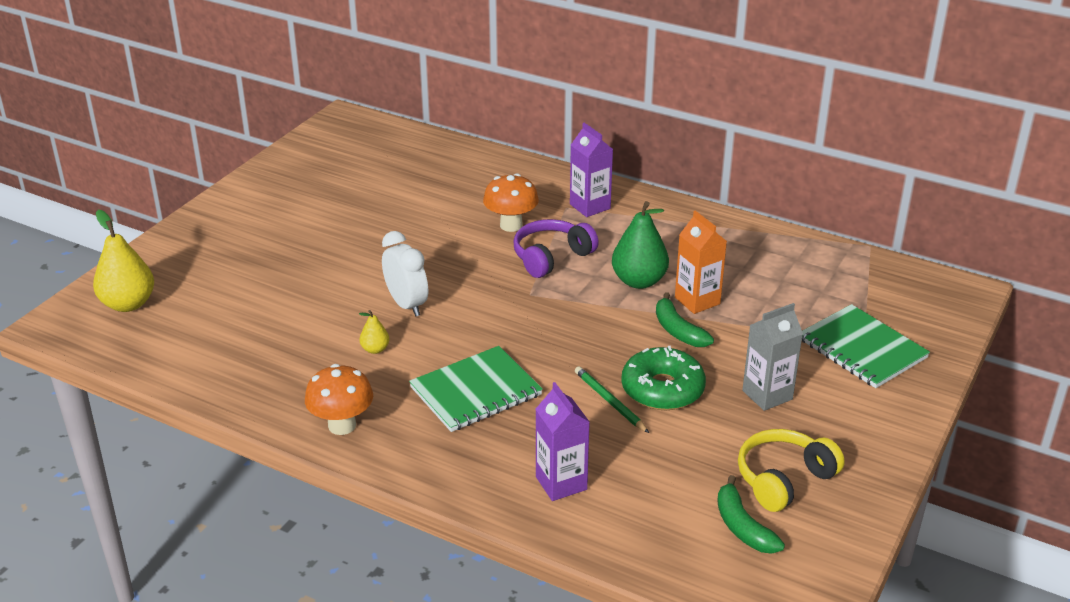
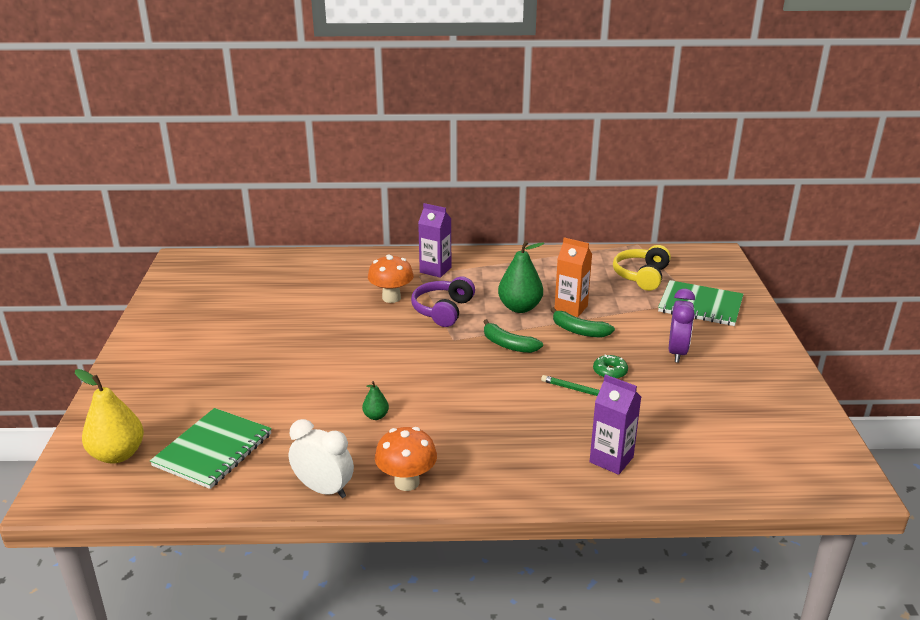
camera: 30 degrees left, 5 degrees down
(375, 349) = (376, 416): yellow pear -> green pear
(407, 305) = (368, 376): white clock -> white clock (324, 489)
(476, 391) = (484, 419): green notebook -> green notebook (213, 450)
(662, 389) = (610, 372): green donut -> green donut, size x0.52
(742, 526) = (754, 441): green banana -> green banana (508, 345)
(767, 395) = (677, 352): grey carton -> purple clock
(783, 479) = (744, 401): yellow headphones -> yellow headphones (641, 276)

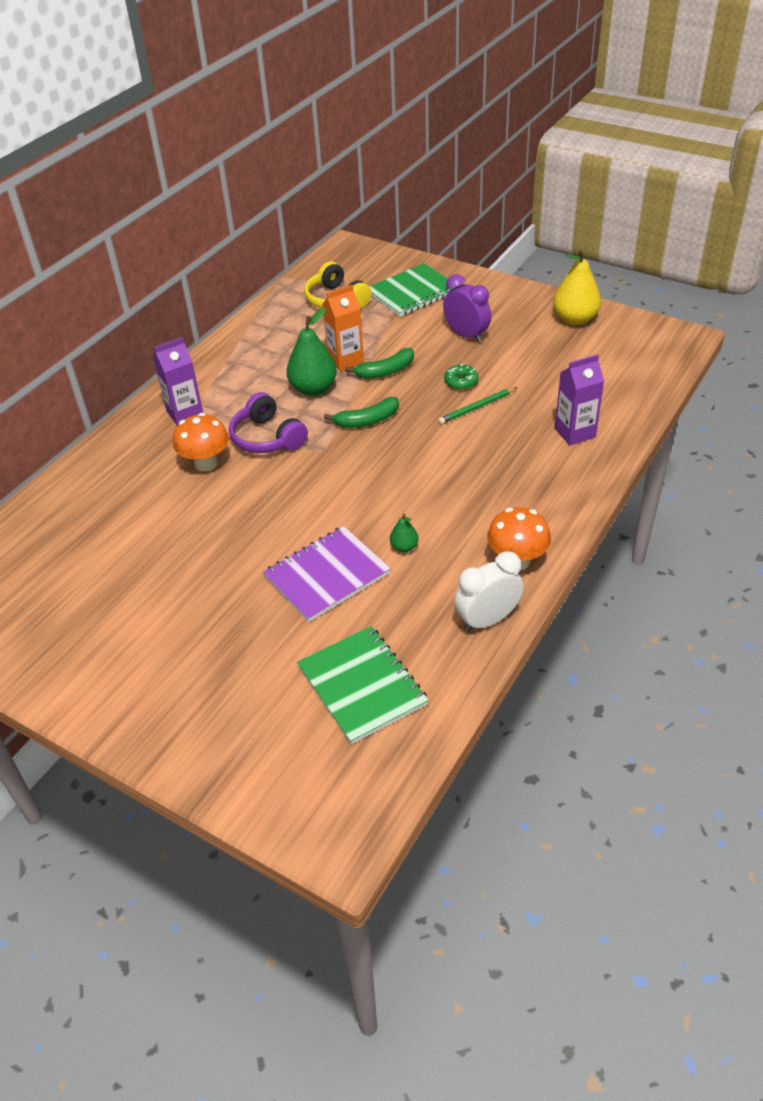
camera: 55 degrees left, 15 degrees up
(118, 454) = (306, 771): yellow pear -> yellow pear (575, 319)
(317, 391) = (326, 575): none -> purple notebook

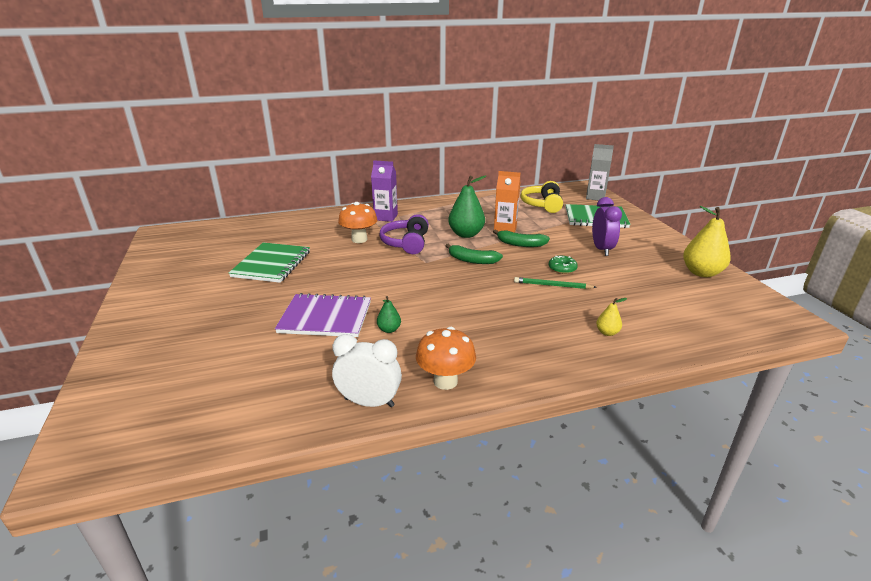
camera: 40 degrees right, 15 degrees down
(362, 685) = (241, 385): green notebook -> green notebook (272, 264)
(375, 258) = (595, 197): none -> grey carton
(575, 433) = (607, 332): purple carton -> yellow pear

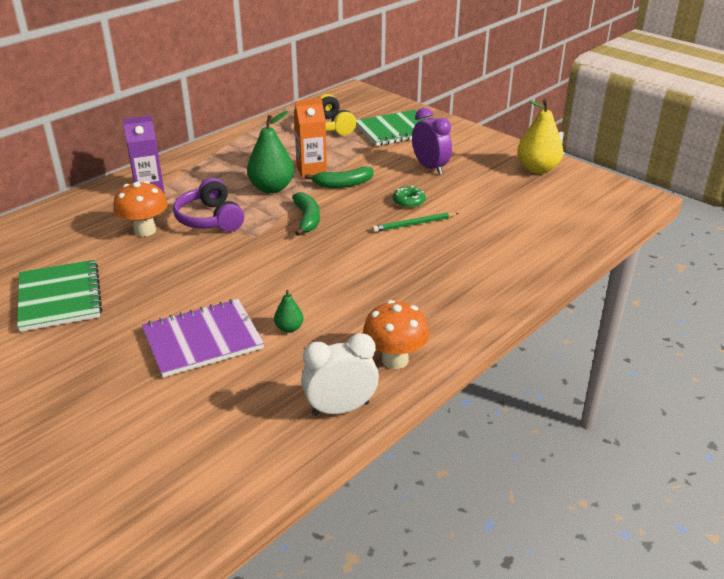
camera: 30 degrees left, 5 degrees up
(472, 260) = (307, 219): green banana -> green banana turned 90 degrees counterclockwise
(595, 197) = (375, 102): grey carton -> none
(607, 332) = (500, 258): yellow pear -> none

